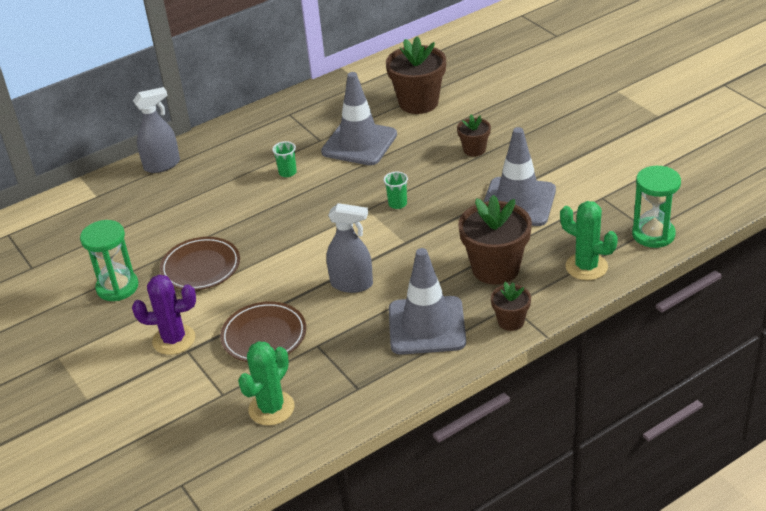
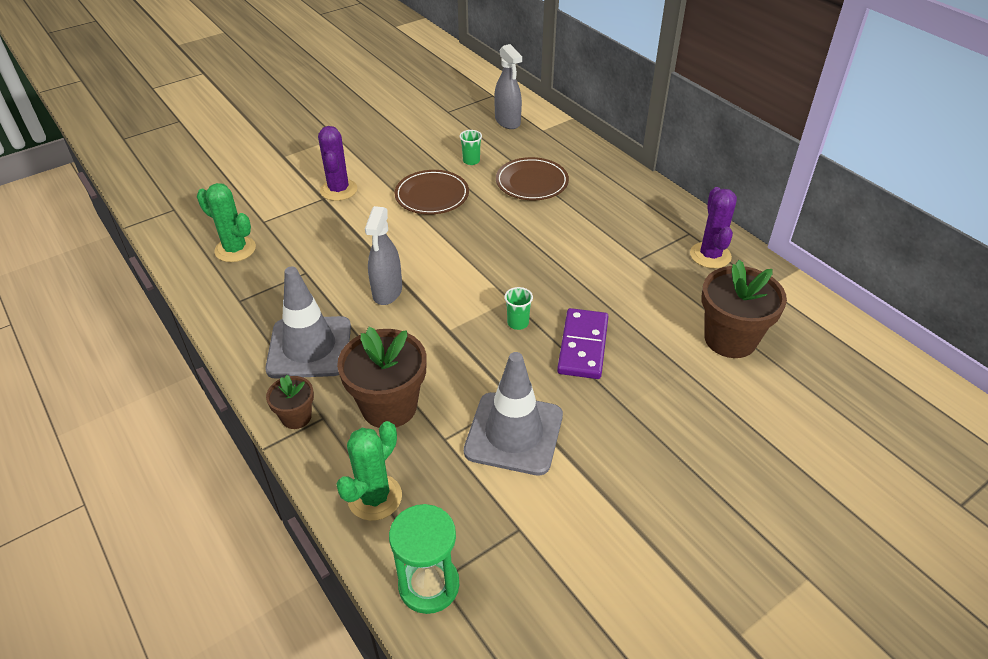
camera: 85 degrees right, 5 degrees up
(117, 287) = (413, 154): green hourglass -> none
(162, 165) = (590, 159): grey spray bottle -> grey spray bottle (507, 121)
(264, 336) = (328, 239): brown plate -> brown plate (532, 182)
(287, 172) = (577, 238): green cup -> green cup (471, 161)
(320, 105) = (710, 255): none -> purple cactus
(359, 143) = (635, 289): grey traffic cone -> none
(425, 170) = (582, 346): none -> purple domino
(474, 150) = (628, 392): brown flower pot -> none

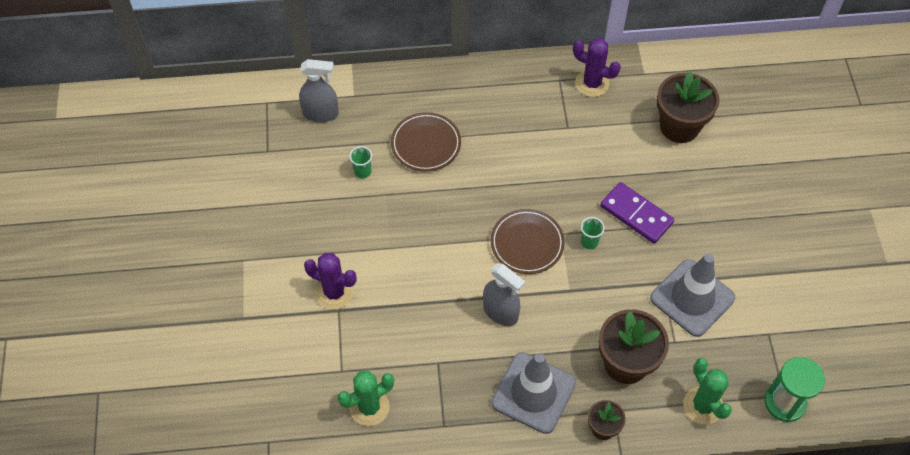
camera: 60 degrees left, 15 degrees up
(432, 195) = (393, 224): brown plate -> brown plate (527, 243)

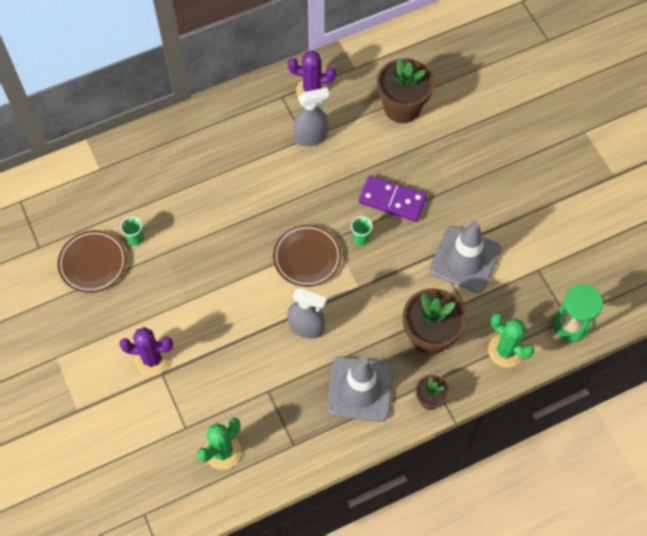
camera: 20 degrees left, 5 degrees up
(321, 114) = (76, 196): grey spray bottle -> grey spray bottle (311, 137)
(426, 144) = (183, 194): brown plate -> brown plate (93, 263)

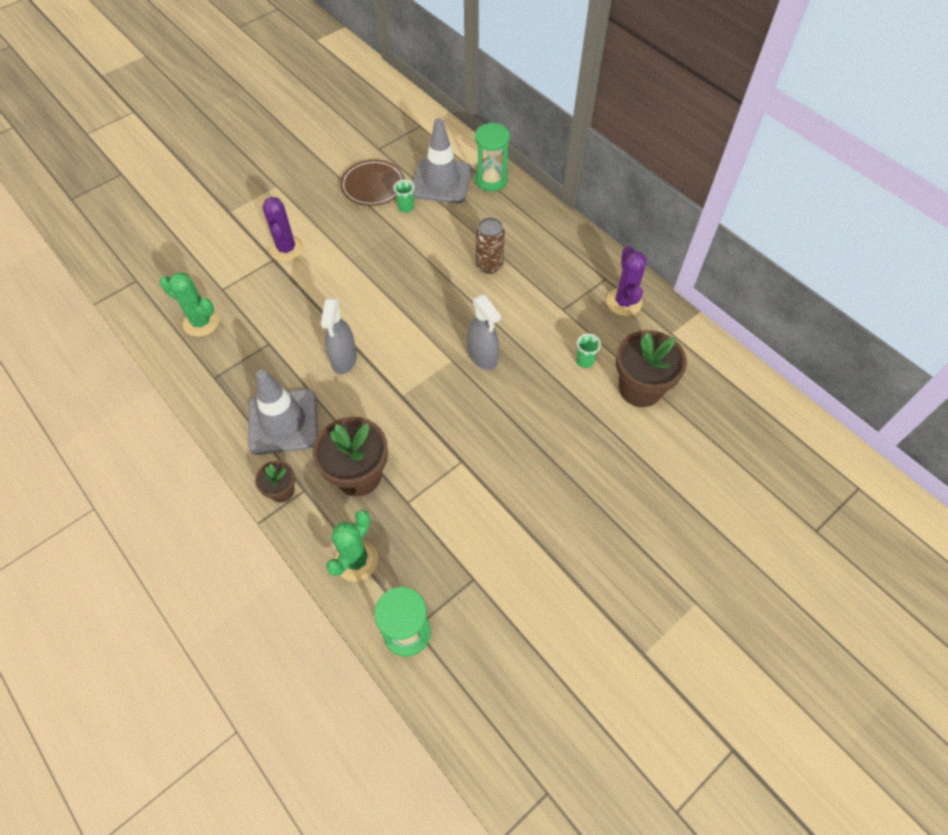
camera: 75 degrees right, 5 degrees down
(126, 155) = (491, 180): none -> green hourglass
(235, 183) = (489, 265): none -> brown can
(307, 257) = (424, 342): brown plate -> none
(311, 137) = (567, 314): grey spray bottle -> grey spray bottle (482, 356)
(360, 238) = (460, 384): green cup -> green cup (584, 361)
(392, 200) = (516, 404): purple domino -> none
(465, 259) = (464, 493): grey traffic cone -> grey traffic cone (441, 181)

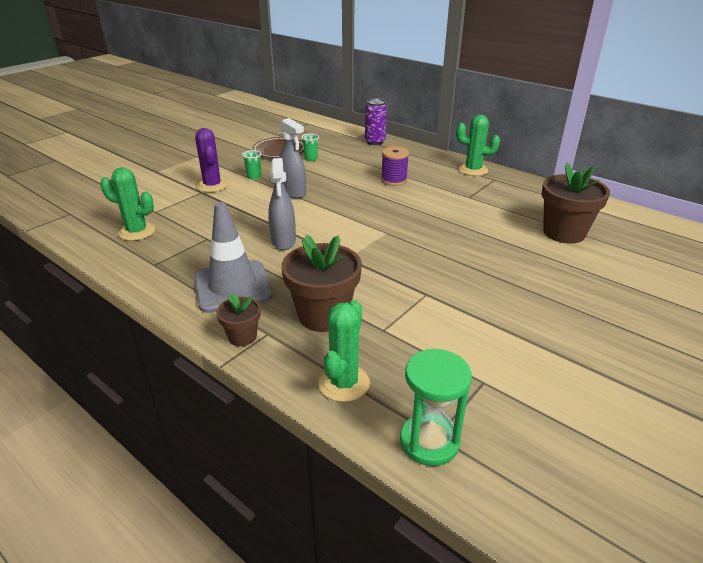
camera: 10 degrees left, 25 degrees down
(441, 181) = (335, 145): grey traffic cone -> none
(482, 356) = (413, 228): grey spray bottle -> grey spray bottle (293, 193)
(489, 265) = (394, 180): brown can -> purple spool
(491, 180) = (375, 142): green hourglass -> purple can
(584, 361) = (505, 222): green cup -> green cup (254, 177)
(588, 256) = (473, 170): none -> green cactus
(624, 302) = (517, 189): purple cactus -> none

